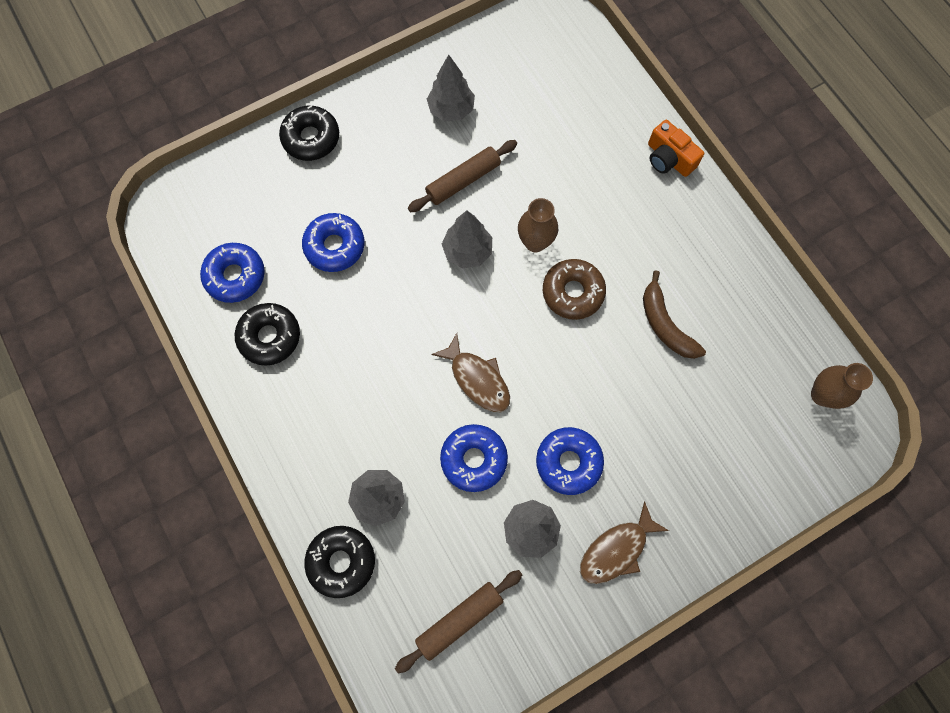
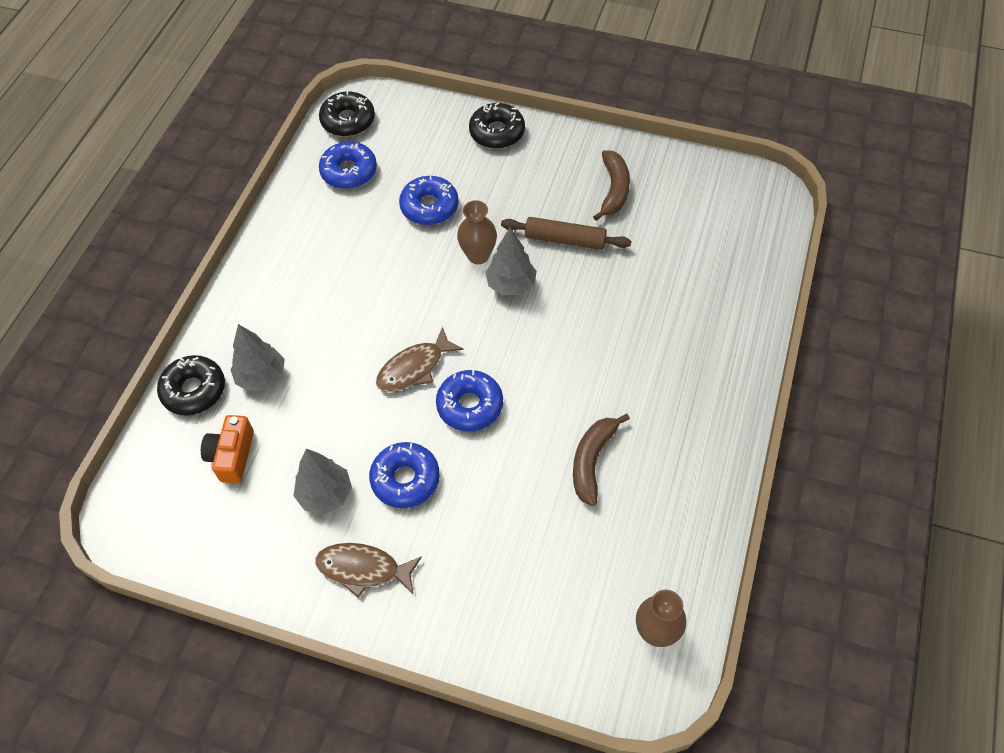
camera: 50 degrees right, 15 degrees down
(270, 337) = (323, 223): black donut -> black donut (348, 120)
(451, 109) = (614, 190): grey tree -> brown banana
(460, 620) = (212, 500): brown rolling pin -> none
(474, 459) = (348, 414): blue donut -> blue donut (470, 405)
(477, 379) = (414, 368): brown fish -> brown fish turned 45 degrees clockwise
(535, 242) = (565, 321): brown vase -> brown vase (478, 255)
(572, 292) = (551, 376): brown donut -> none
(669, 158) = (742, 355): orange camera -> orange camera (232, 456)

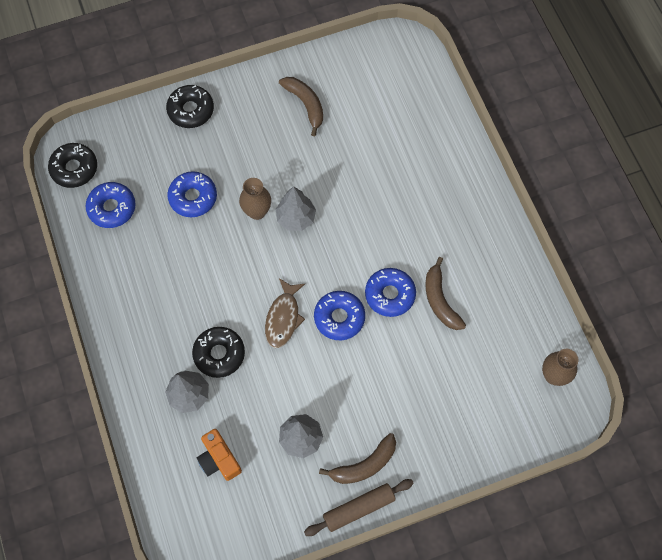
camera: 40 degrees left, 10 degrees up
(194, 390) = (152, 436): black donut -> black donut (219, 354)
(363, 569) = (364, 465): brown fish -> brown banana
(405, 479) = (341, 393): blue donut -> blue donut (390, 295)
(565, 239) = (303, 162): brown rolling pin -> brown rolling pin (358, 508)

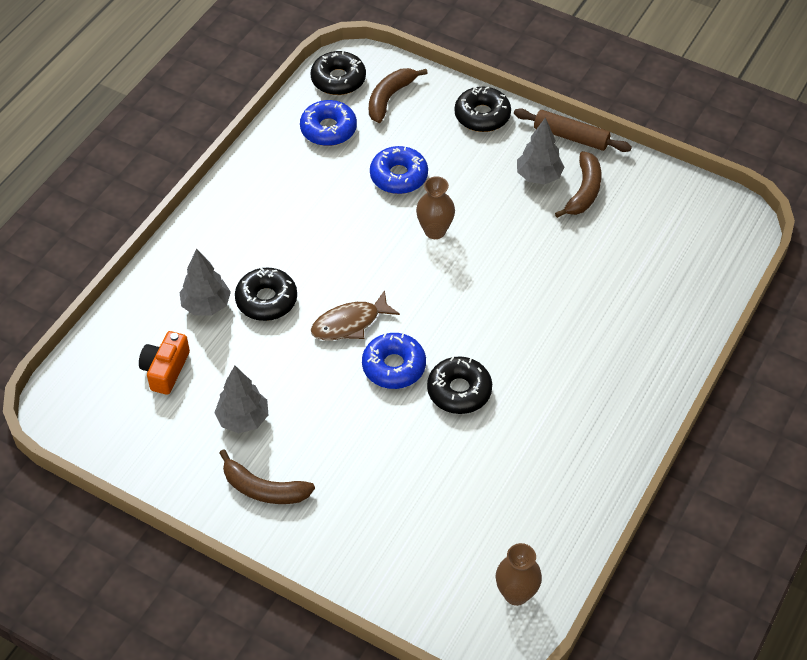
camera: 50 degrees right, 15 degrees down
(296, 218) = (460, 264): grey tree -> grey tree (538, 176)
(358, 508) = (216, 514): brown rolling pin -> brown rolling pin (571, 136)
(390, 295) = (459, 391): blue donut -> black donut
(440, 300) = (496, 437): brown banana -> brown banana (389, 98)

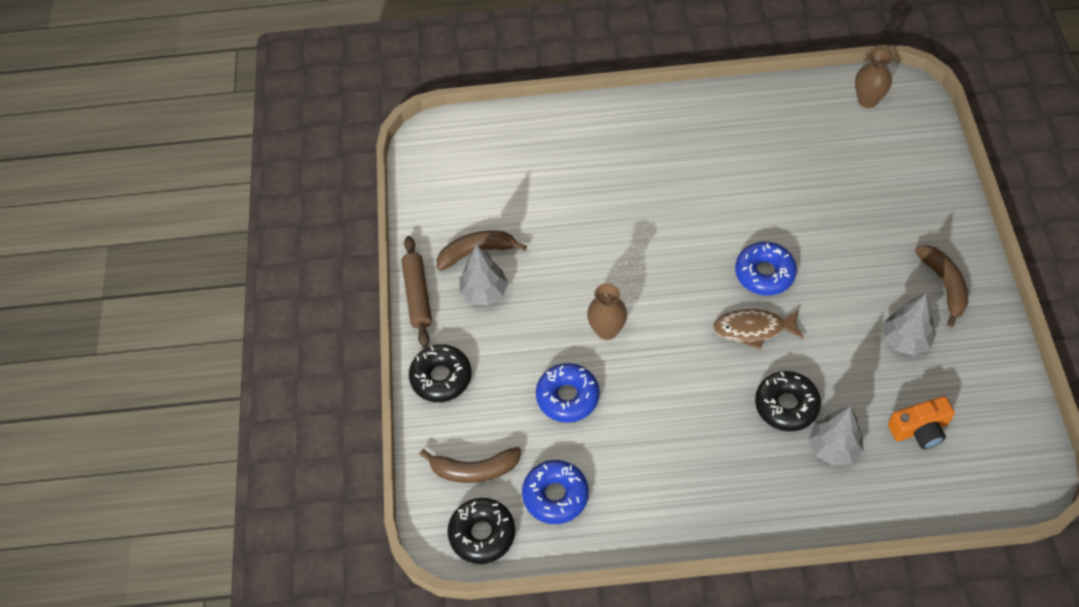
camera: 120 degrees left, 5 degrees up
(349, 323) = (753, 329): brown fish -> brown fish turned 150 degrees clockwise
(459, 391) = (746, 220): black donut -> none

